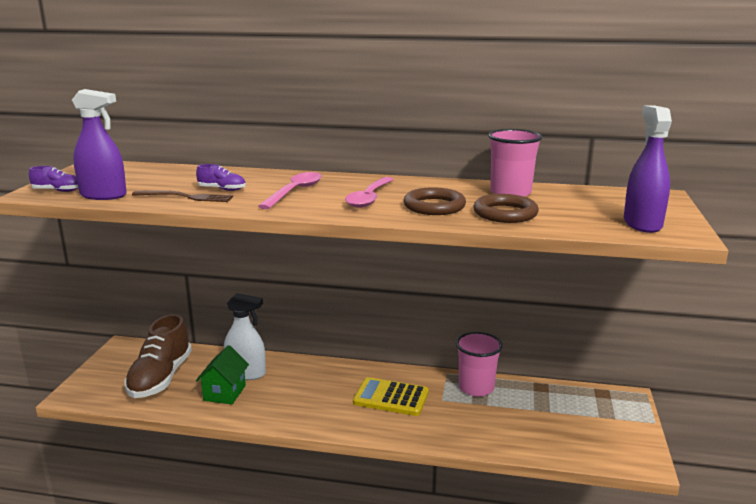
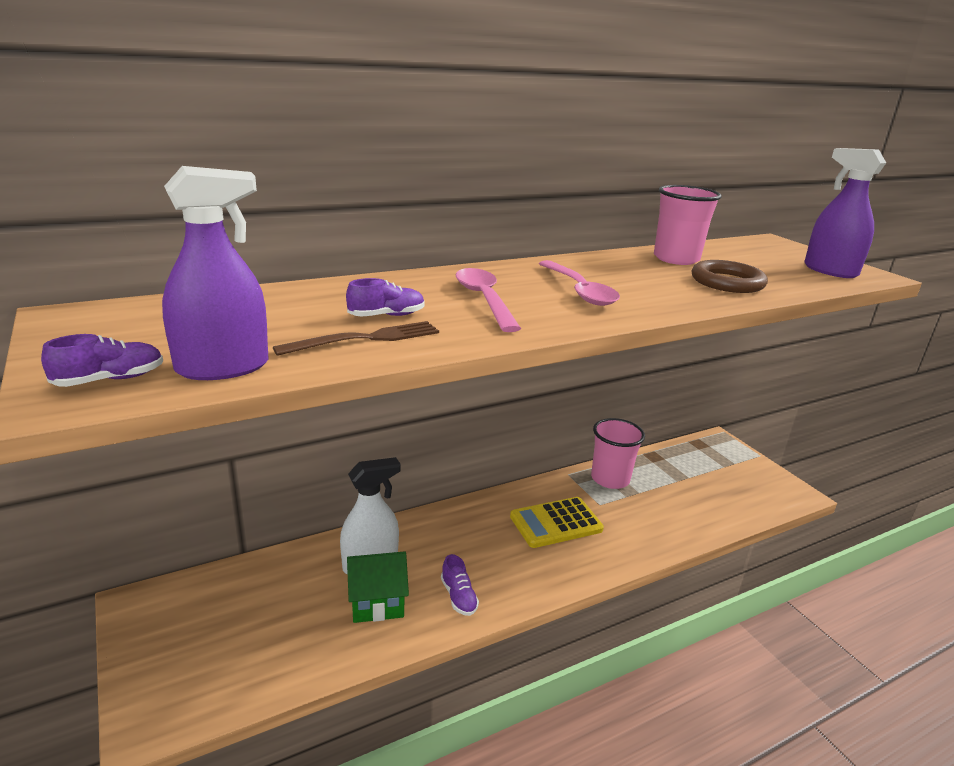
camera: 40 degrees left, 5 degrees up
(160, 378) = (262, 624): brown shoe -> none
(224, 393) = (377, 603): green house -> green house turned 75 degrees counterclockwise
(271, 409) = (458, 597): none -> purple shoe
(434, 206) = (658, 287): brown ring -> none

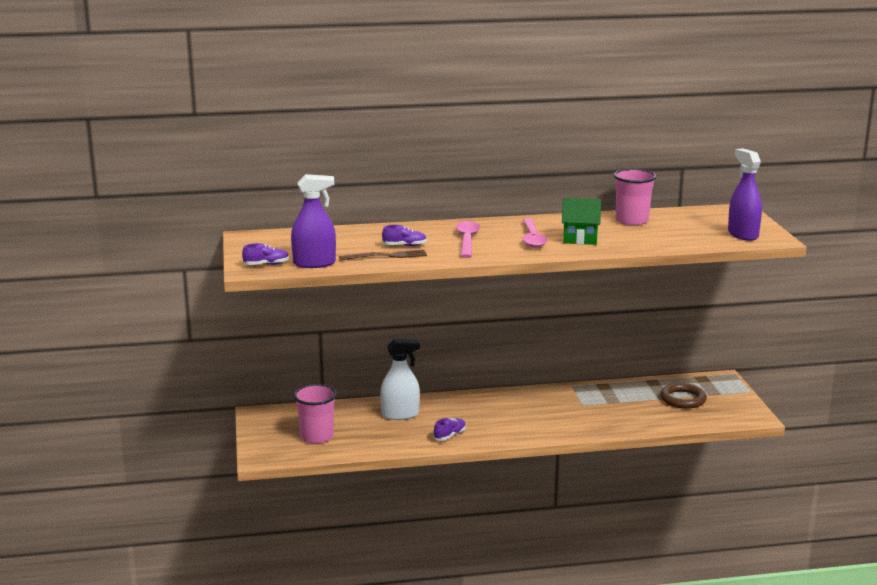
camera: 20 degrees right, 5 degrees down
(377, 603) = (397, 431): green house -> green house (580, 239)
(458, 597) = (450, 435): purple shoe -> purple shoe turned 135 degrees counterclockwise
(556, 523) = (540, 410): yellow calculator -> none
(610, 479) = (603, 392): pink cup -> pink cup (317, 436)
(727, 282) = (645, 238): brown ring -> brown ring (683, 399)

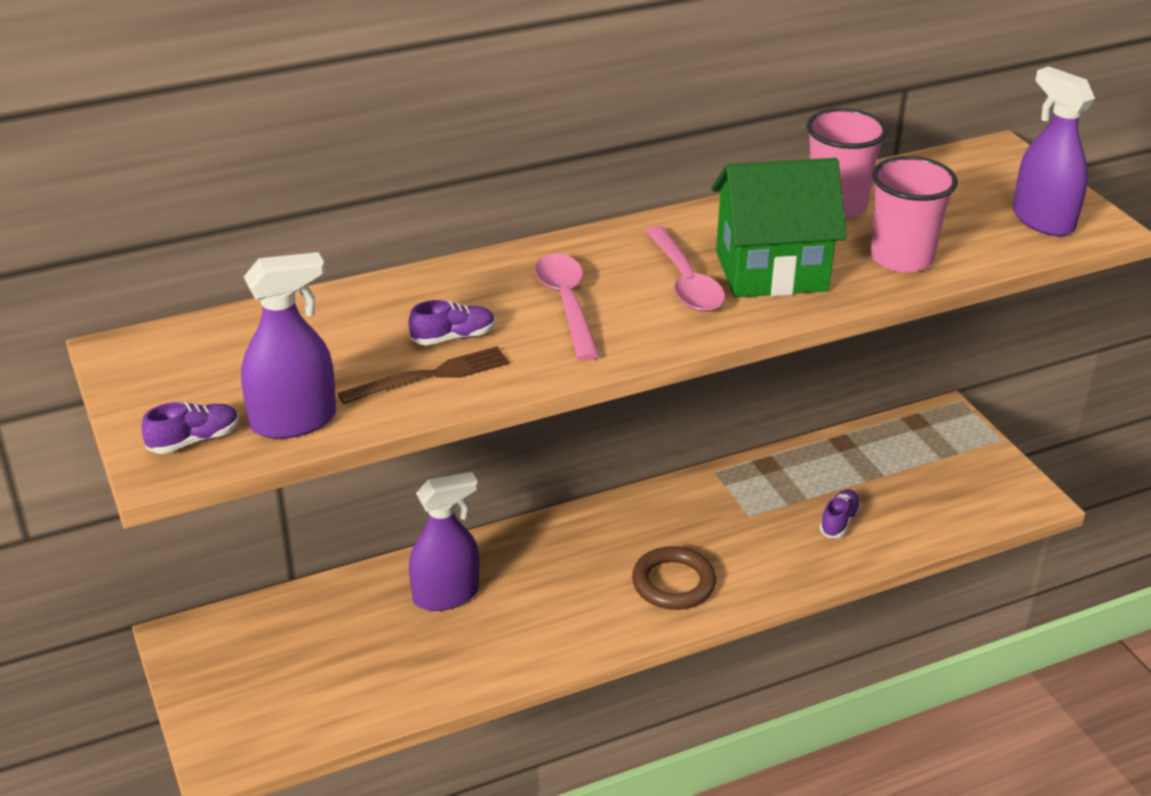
camera: 15 degrees left, 15 degrees up
(317, 436) = (311, 681): pink cup -> pink cup (901, 258)
(400, 414) = (446, 595): white spray bottle -> purple spray bottle
(450, 435) = (551, 634): purple shoe -> purple shoe (839, 521)
(580, 239) = (771, 271): green house -> green house, size x1.54
(683, 399) = (905, 475): brown ring -> brown ring (673, 583)

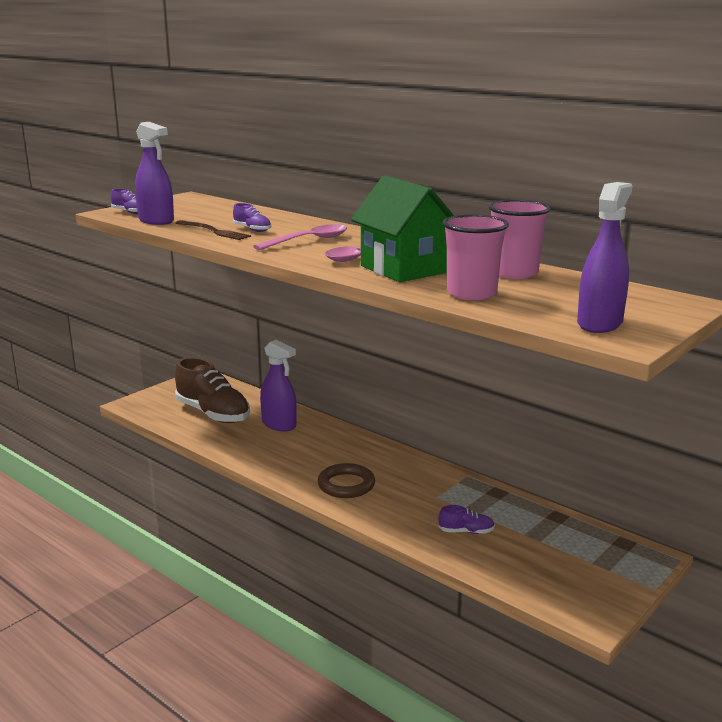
camera: 65 degrees right, 15 degrees down
(348, 660) = (213, 413): none -> brown shoe

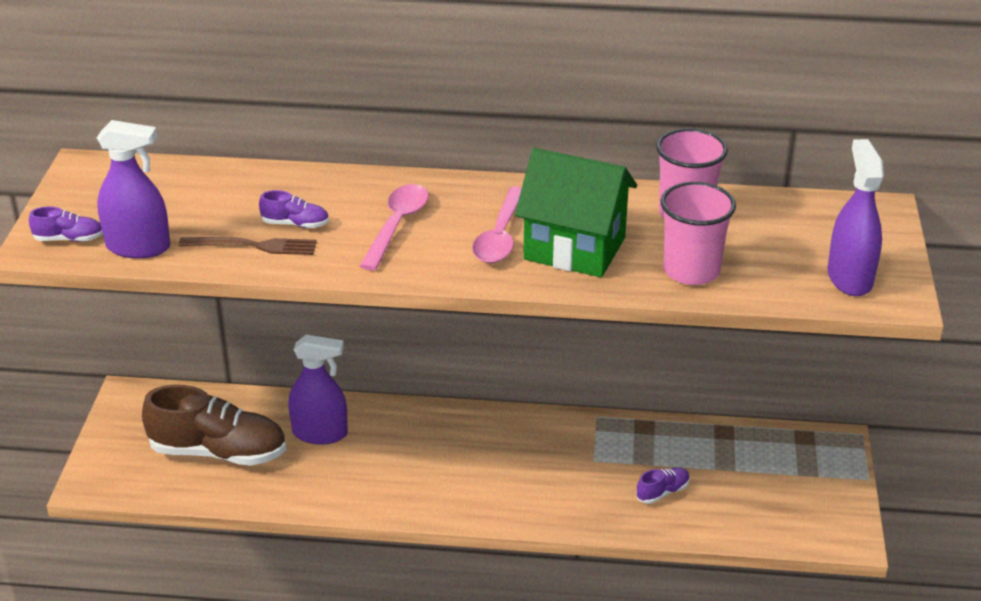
camera: 35 degrees left, 15 degrees up
(346, 485) = (489, 488): brown ring -> none

